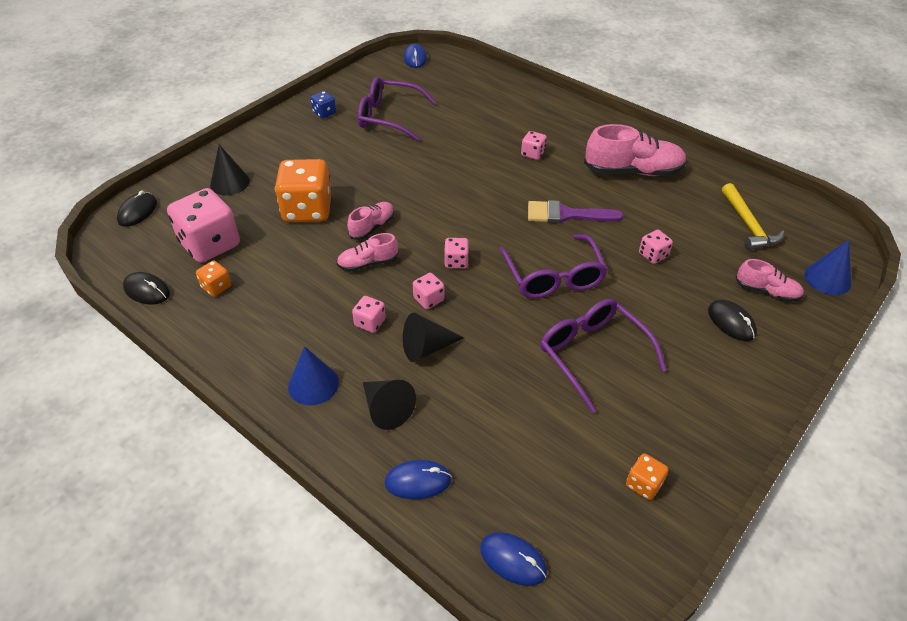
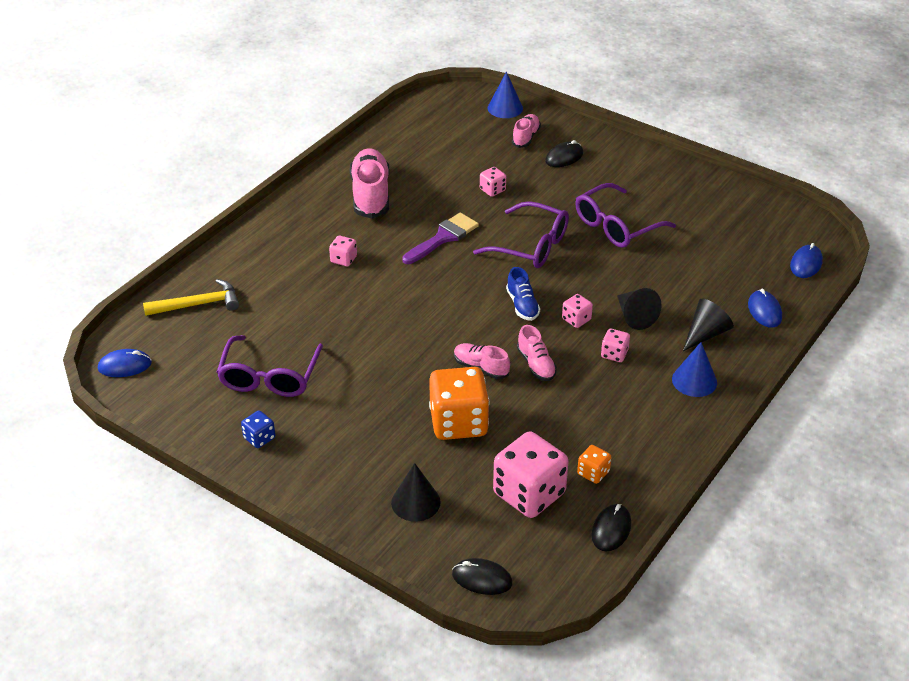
camera: 95 degrees left, 5 degrees down
(456, 261) = (522, 305): pink dice -> blue shoe
(553, 277) = (531, 246): purple glasses -> purple glasses turned 45 degrees clockwise
(566, 215) = (443, 238): purple brush -> purple brush turned 135 degrees counterclockwise
(643, 484) = (727, 207): orange dice -> none
(748, 225) = (444, 137): yellow hammer -> yellow hammer (198, 304)

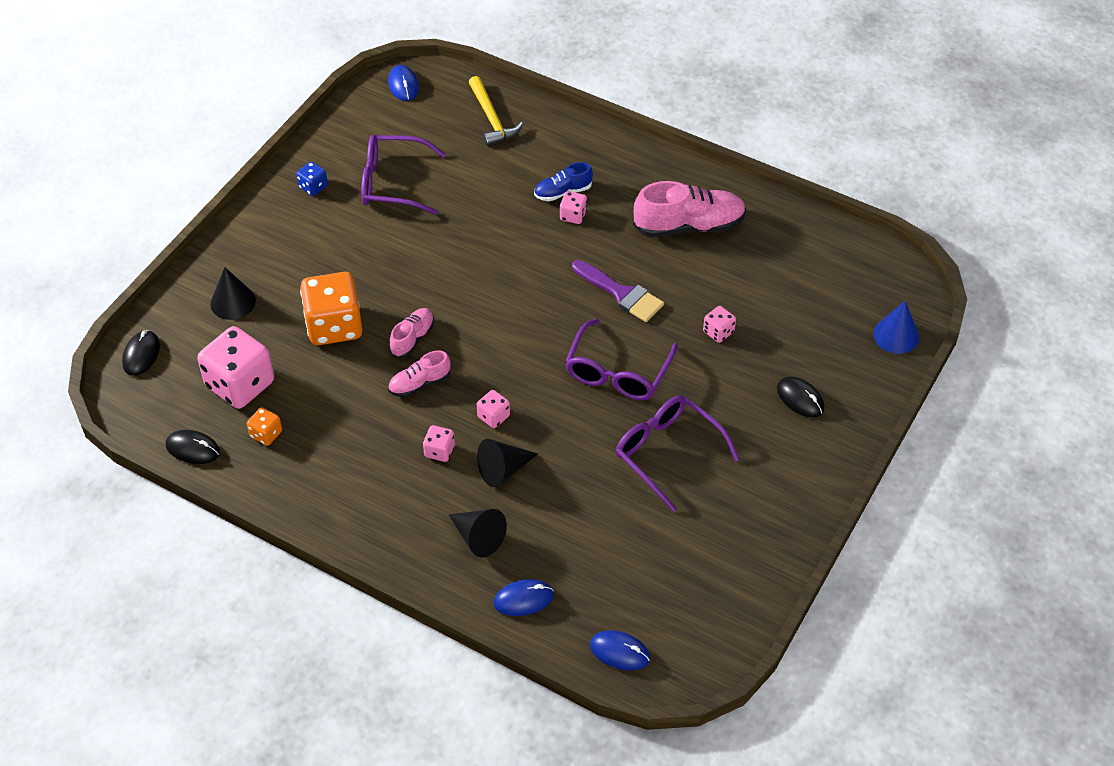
camera: 85 degrees right, 10 degrees up
(522, 305) = (513, 368): blue shoe -> blue shoe (563, 192)
(525, 137) = (835, 359): pink shoe -> none
(694, 381) = (400, 523): blue cone -> none

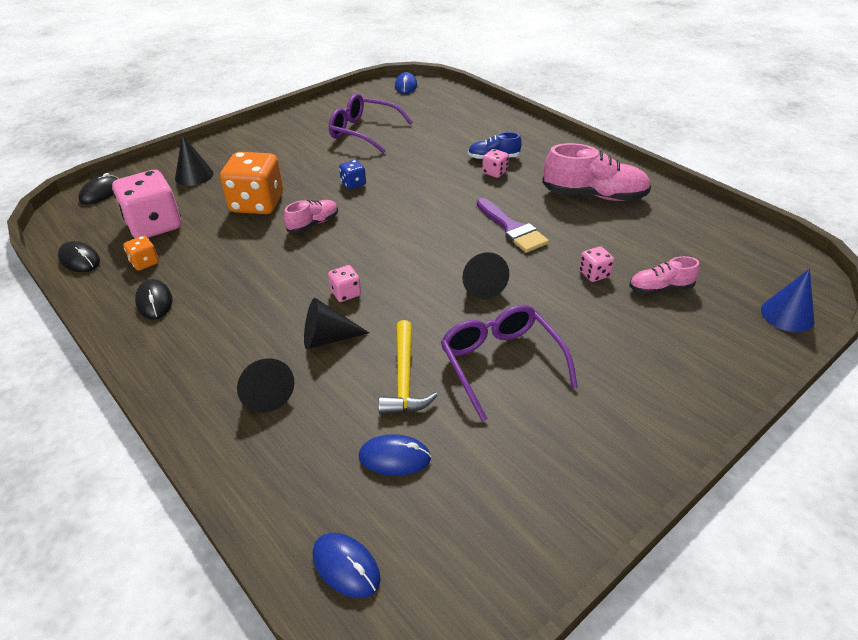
camera: 20 degrees right, 10 degrees down
(313, 187) = (304, 125): blue dice -> blue dice (353, 183)
(419, 383) = (297, 255): pink shoe -> pink shoe (660, 288)
(439, 451) = (279, 309): pink dice -> none
(491, 119) = (459, 111): yellow hammer -> yellow hammer (404, 378)
(523, 599) = (272, 468): blue mouse -> blue mouse (394, 457)
(617, 372) = (481, 284): purple glasses -> black cone
(800, 399) = (665, 347): black mouse -> black mouse (154, 302)

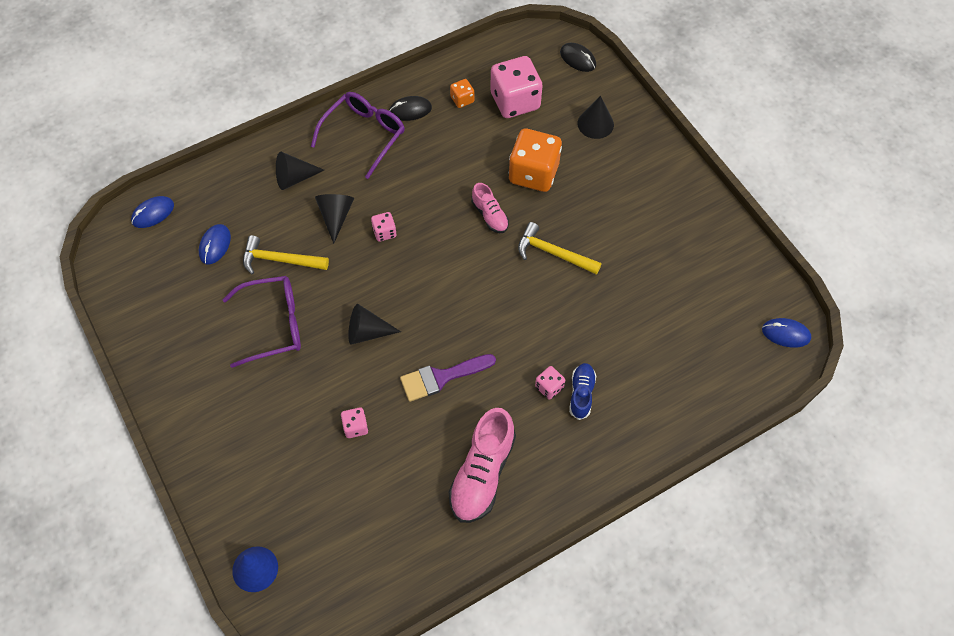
camera: 100 degrees right, 20 degrees up
(80, 260) = (477, 59): black mouse -> none
(353, 183) = (553, 253): blue dice -> yellow hammer
(363, 132) = (664, 273): purple glasses -> purple glasses (364, 135)
(660, 288) = (320, 476): pink shoe -> none

